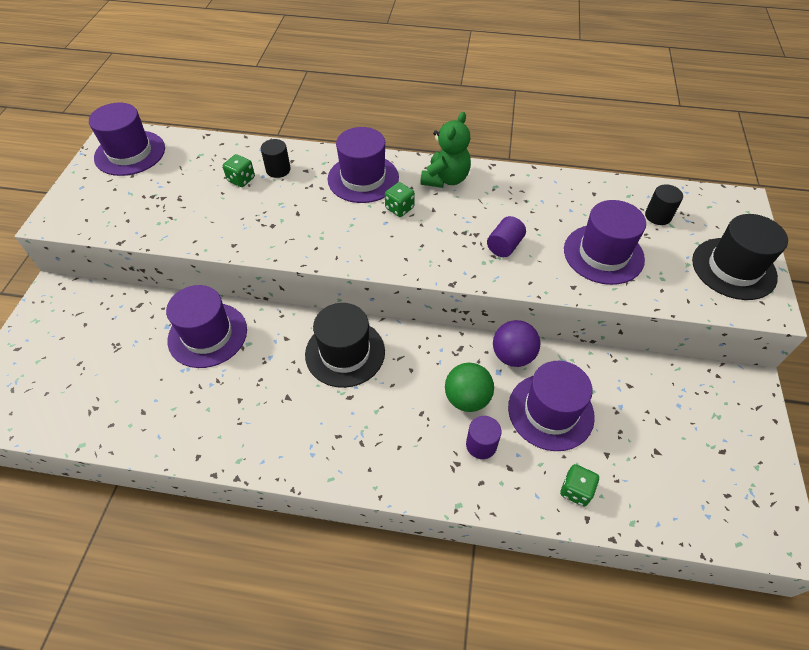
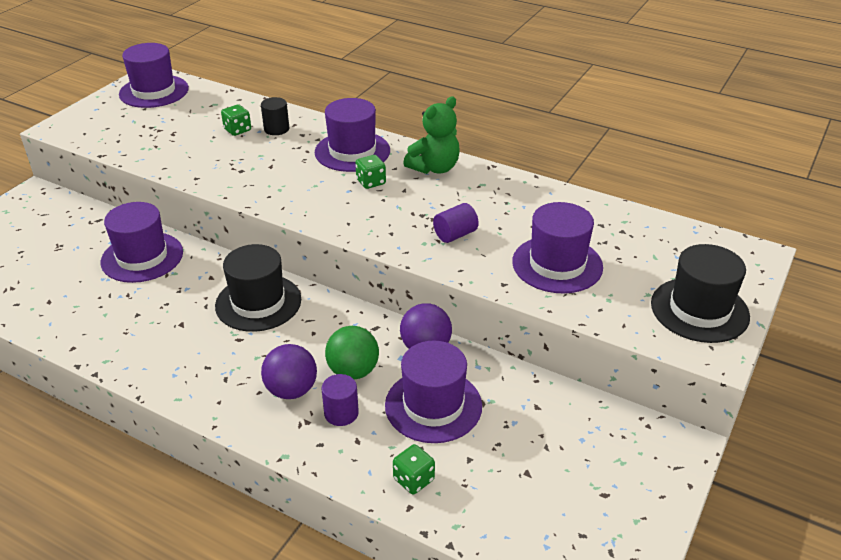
camera: 20 degrees right, 15 degrees down
(426, 435) = (291, 390): none -> purple ball
(658, 216) = (645, 245): black cylinder -> none

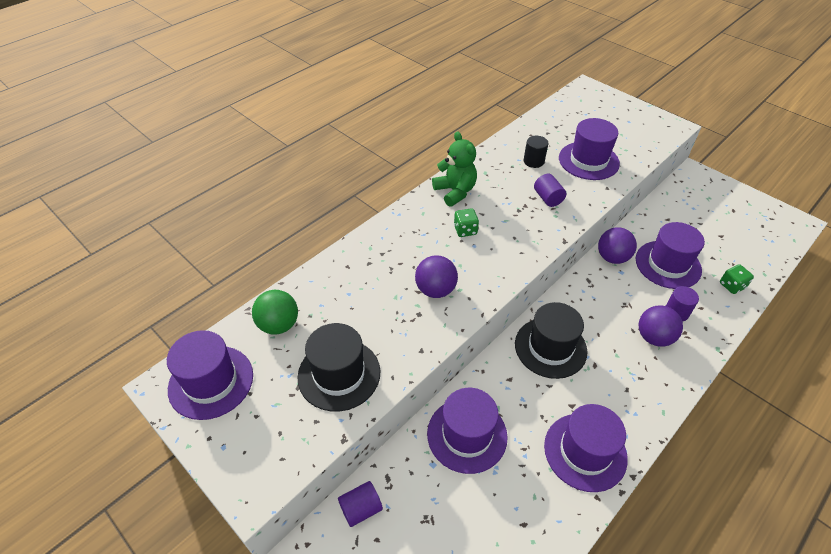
camera: 75 degrees left, 10 degrees up
(70, 211) = (361, 509): none -> purple cylinder
(237, 130) = (340, 310): green dice -> none
(275, 175) = (435, 290): none -> purple ball
(276, 129) = (351, 280): black cylinder -> black cylinder (533, 161)
(352, 151) = (412, 234): purple hat -> purple hat (585, 451)
(353, 371) = (634, 299): green ball -> green ball (279, 325)
(699, 310) = (637, 120): black hat -> black hat (339, 374)

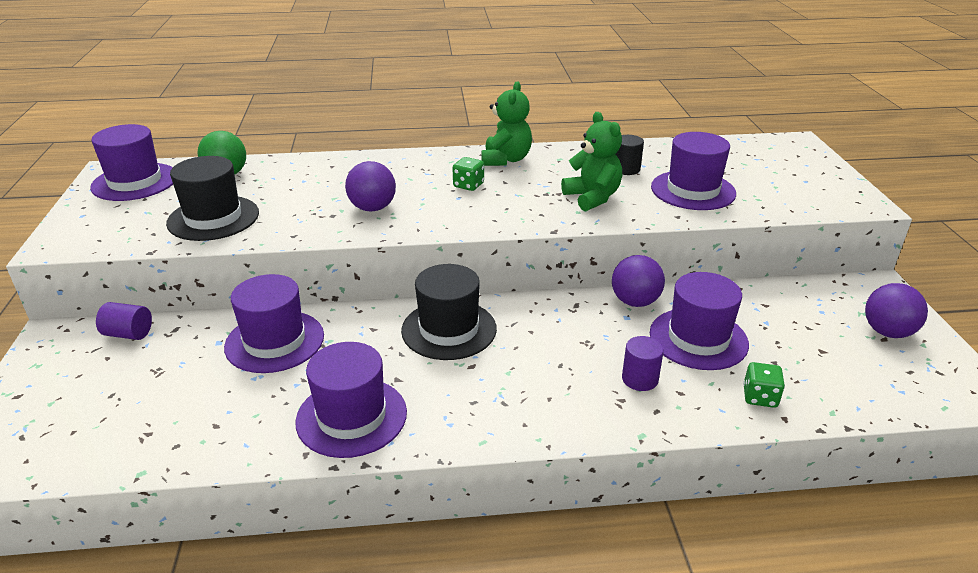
camera: 40 degrees right, 15 degrees down
(548, 198) = (592, 197): purple cylinder -> green teddy bear
(654, 337) = (575, 383): purple ball -> purple ball (887, 332)

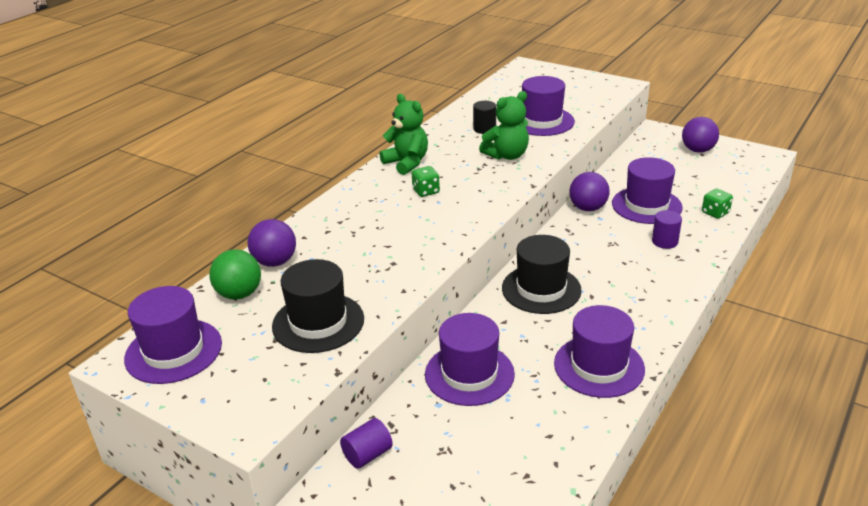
camera: 50 degrees left, 0 degrees up
(372, 208) = (406, 242): purple ball -> purple ball (275, 262)
(592, 197) = (507, 155): green teddy bear -> green teddy bear turned 135 degrees clockwise

